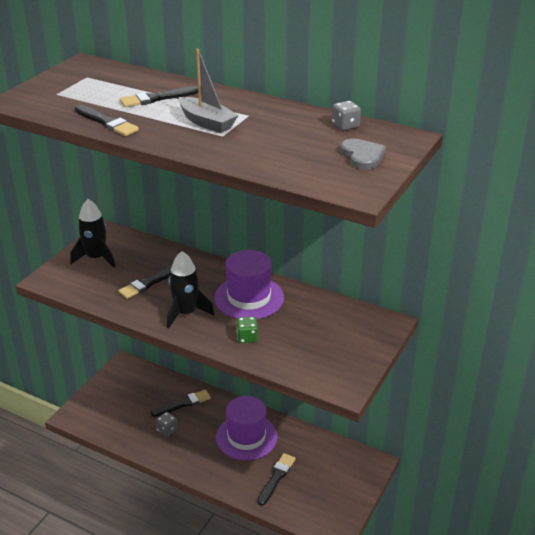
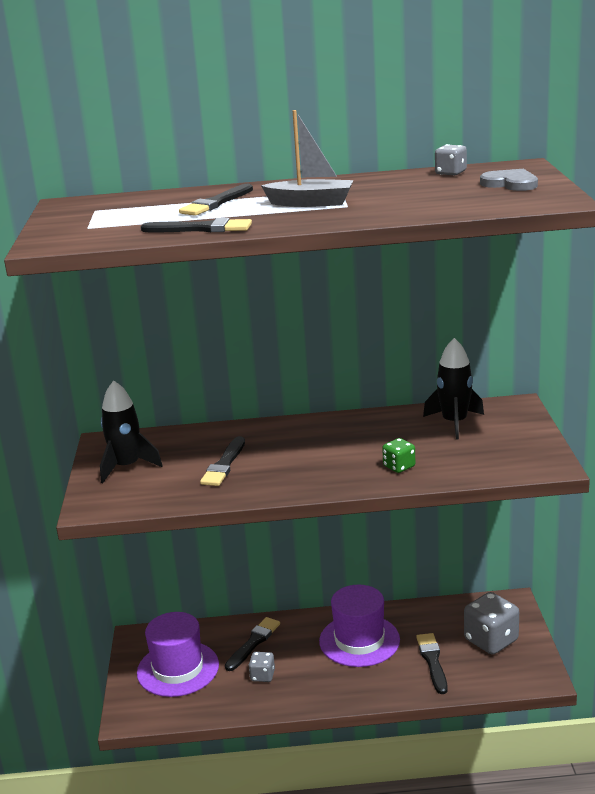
camera: 30 degrees left, 10 degrees down
(186, 313) = (304, 472): black rocket -> black rocket (454, 423)
(249, 298) = (353, 436): purple hat -> purple hat (178, 669)
(330, 483) = (491, 640): none -> grey dice

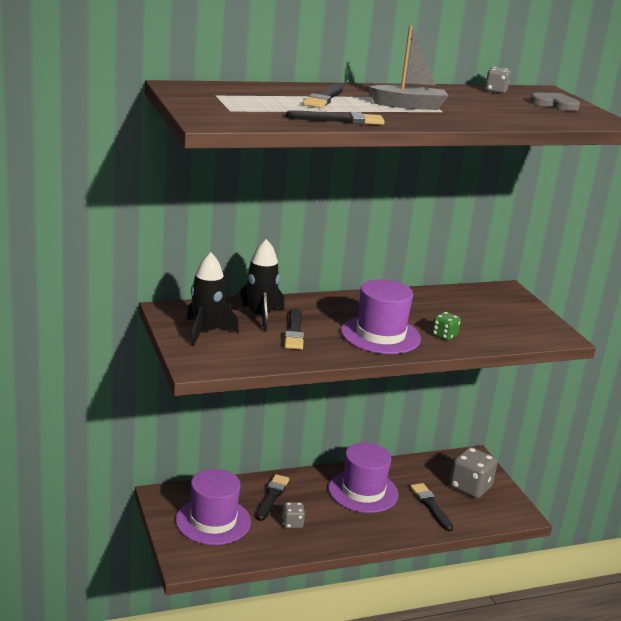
camera: 20 degrees left, 0 degrees up
(322, 467) = (380, 335): none -> purple hat
(454, 423) = (467, 302): black rocket -> black rocket (259, 316)

